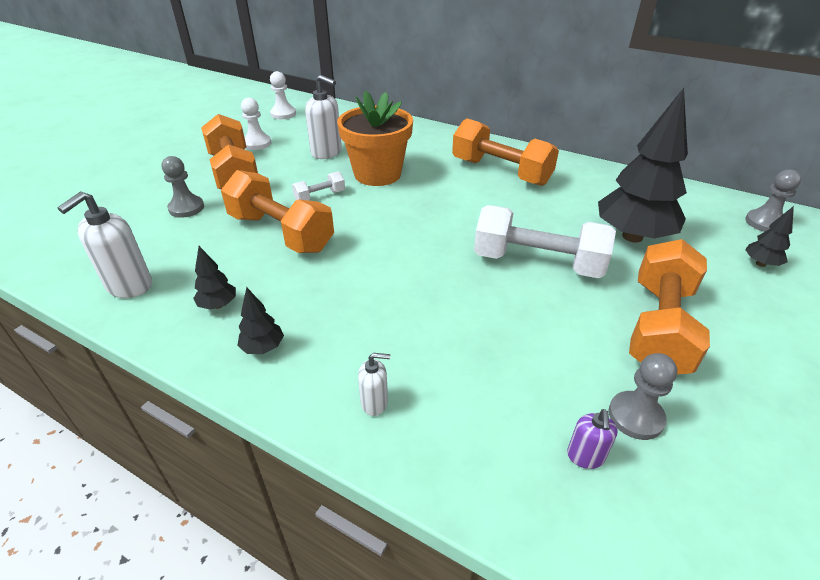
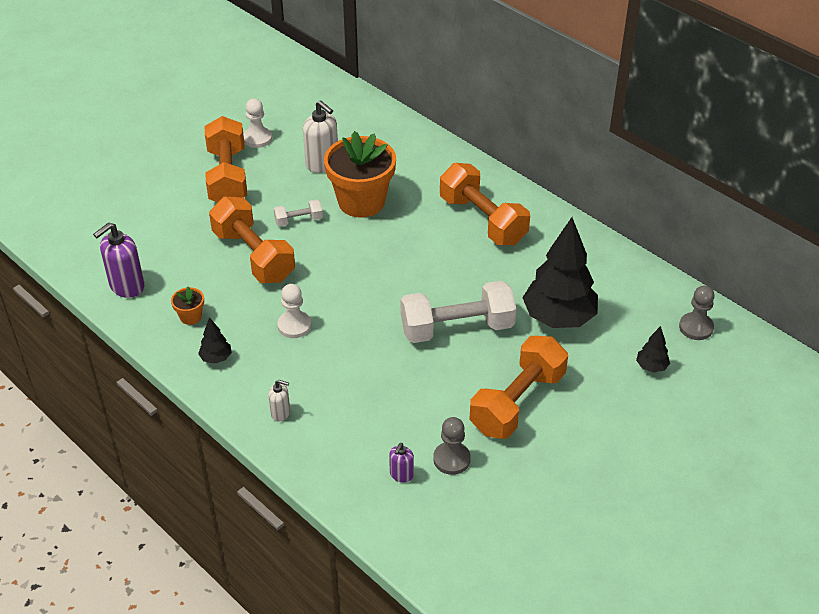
camera: 15 degrees right, 5 degrees up
(129, 286) = (126, 286): white soap dispenser -> purple soap dispenser
(186, 208) = (179, 213): grey pawn -> none
(218, 305) = (190, 316): black tree -> orange flower pot
(283, 114) = (294, 96): white pawn -> white pawn (294, 325)
(537, 263) = (457, 328): white dumbbell -> white dumbbell turned 45 degrees counterclockwise

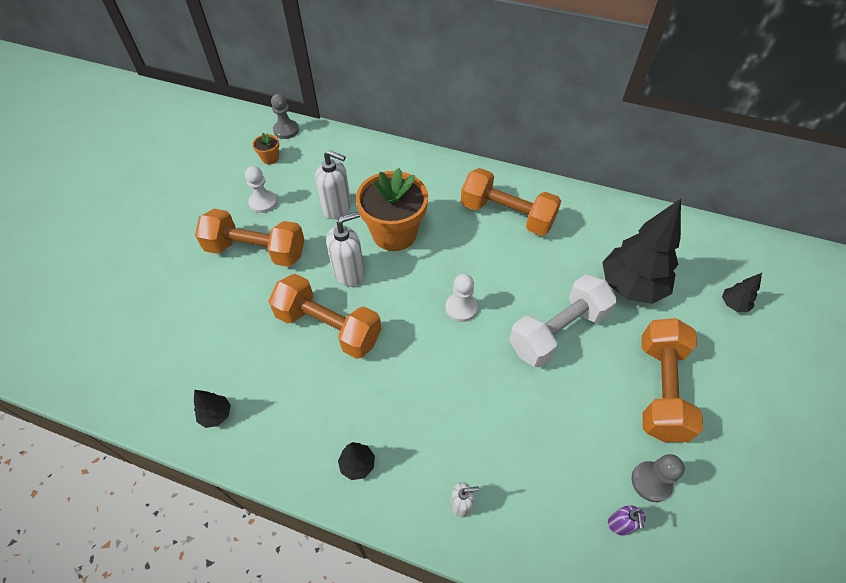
camera: 25 degrees left, 10 degrees up
(126, 286) = (216, 415): purple soap dispenser -> black tree
(190, 316) = (303, 424): orange flower pot -> orange flower pot (270, 158)
(228, 177) = (256, 251): orange dumbbell -> orange dumbbell turned 45 degrees counterclockwise
(294, 325) = (412, 391): white pawn -> white pawn (461, 308)
(298, 220) = (349, 273): white dumbbell -> white soap dispenser
(696, 327) = (735, 253): grey pawn -> grey pawn (286, 130)

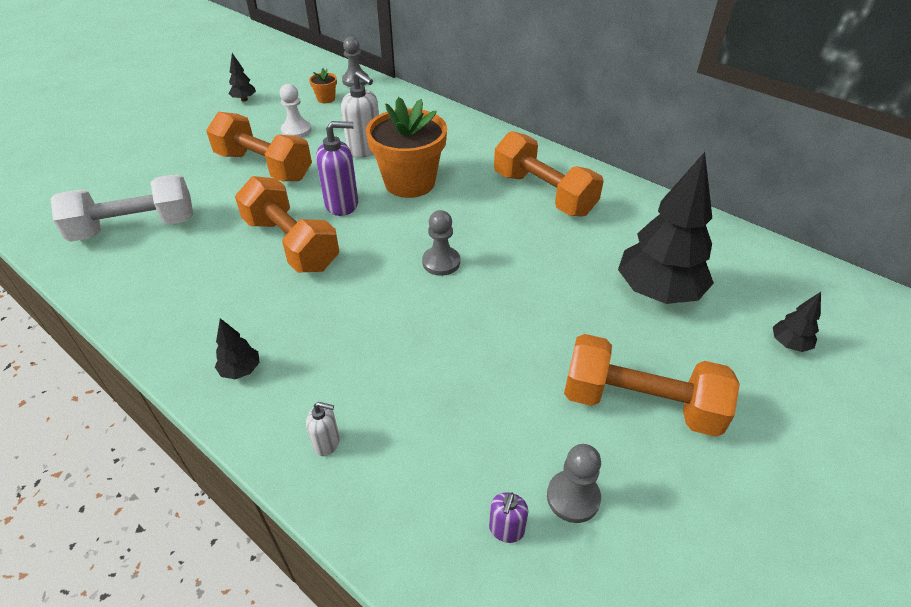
camera: 20 degrees right, 10 degrees down
(216, 415) = (135, 287): black tree -> black tree (244, 99)
(349, 273) = (342, 204): white soap dispenser -> purple soap dispenser
(461, 308) = (441, 262): white pawn -> grey pawn
(558, 331) = (541, 312): white dumbbell -> white dumbbell (135, 227)
(660, 389) = (640, 404): orange dumbbell -> orange dumbbell turned 75 degrees clockwise

